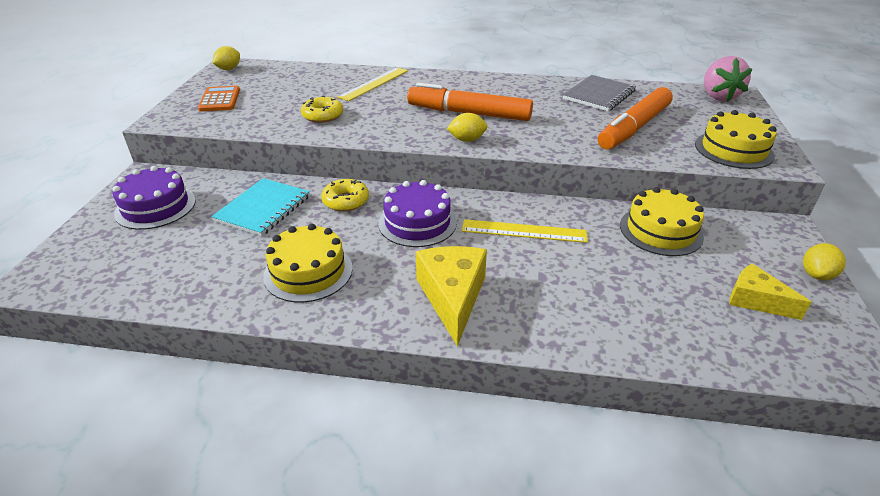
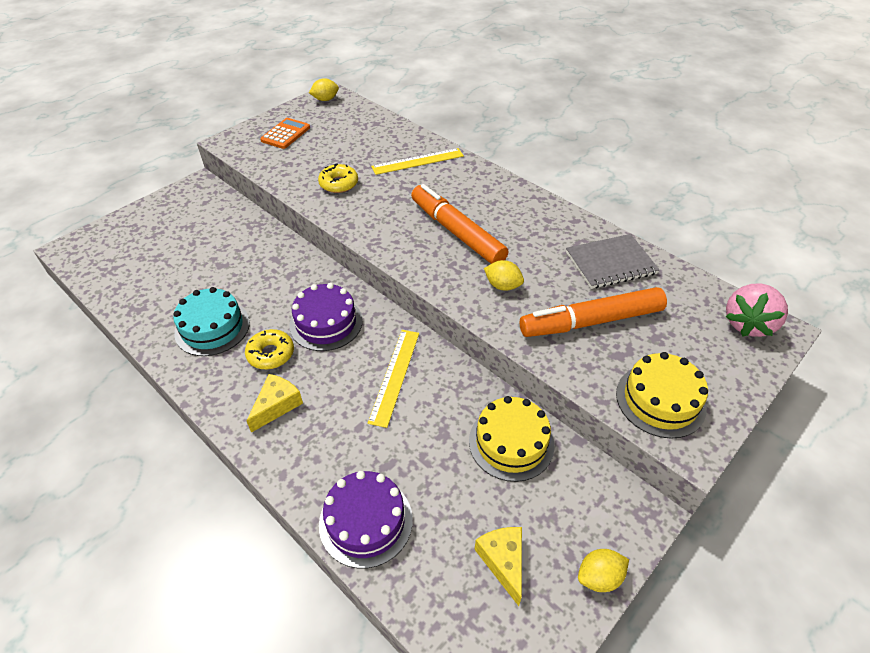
camera: 35 degrees right, 10 degrees up
(155, 207) = (180, 218): purple cake -> purple cake (366, 521)
(263, 209) = (239, 254): turquoise notebook -> none
(308, 272) = (212, 327): yellow cake -> turquoise cake
(346, 201) = (298, 274): yellow donut -> yellow donut (271, 354)
(452, 297) = (276, 405): yellow cheese -> yellow cheese, size x0.64
(467, 140) = (419, 263): yellow lemon -> yellow lemon (502, 286)
(524, 231) = (395, 376): yellow ruler -> yellow ruler turned 60 degrees clockwise

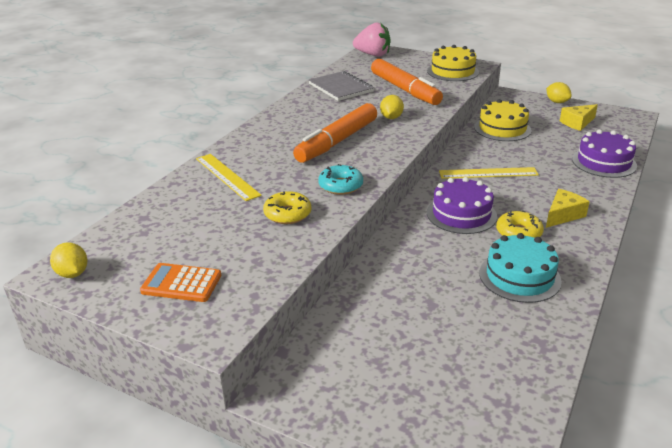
camera: 105 degrees left, 15 degrees down
(276, 405) = (563, 215): yellow cheese -> yellow cheese turned 120 degrees clockwise
(366, 218) = (340, 186): none -> turquoise donut

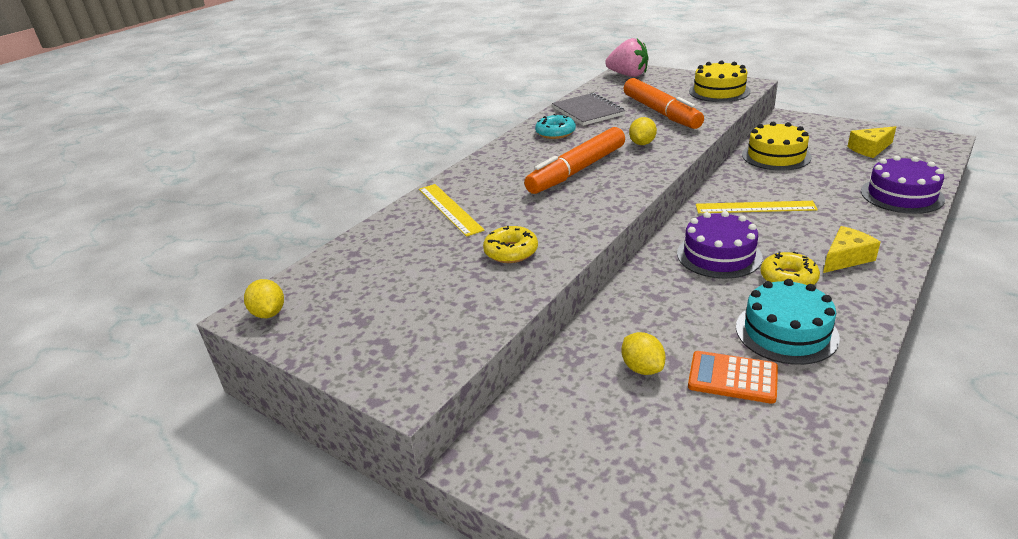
camera: 10 degrees right, 0 degrees up
(181, 283) = (382, 328): orange calculator -> orange calculator (732, 378)
(340, 186) = (575, 220): turquoise donut -> turquoise donut (555, 133)
(557, 102) = (845, 125): yellow lemon -> yellow lemon (642, 368)

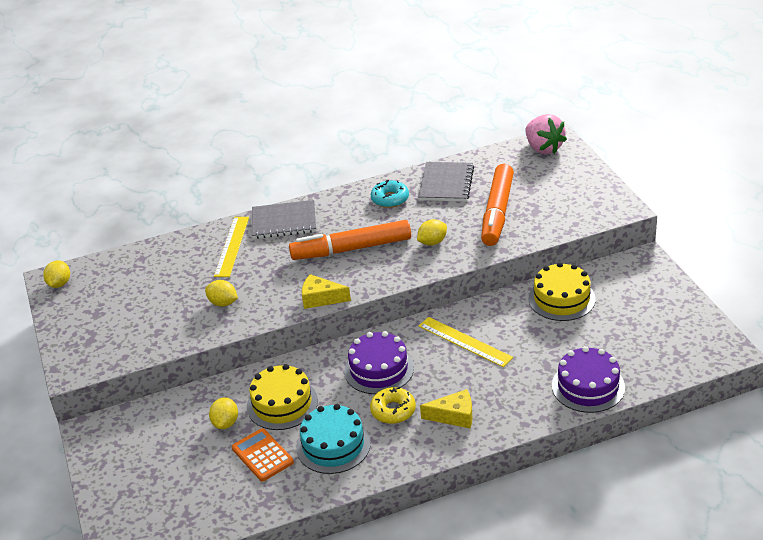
camera: 35 degrees right, 5 degrees up
(477, 176) = (284, 221): none -> grey notebook
(511, 252) = (223, 303): yellow donut -> yellow lemon
(719, 91) = (582, 207): yellow cake -> yellow cake (282, 404)
(870, 149) = (649, 329): yellow cheese -> yellow cheese (321, 299)

